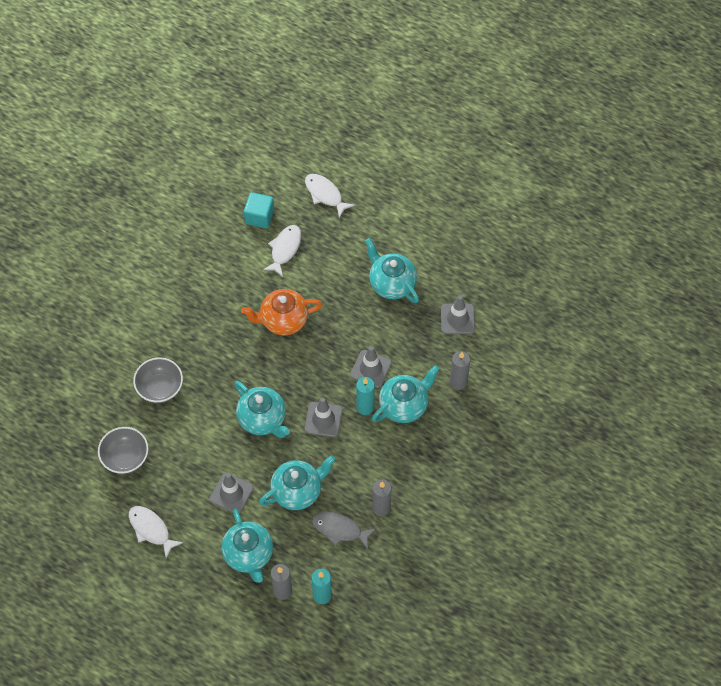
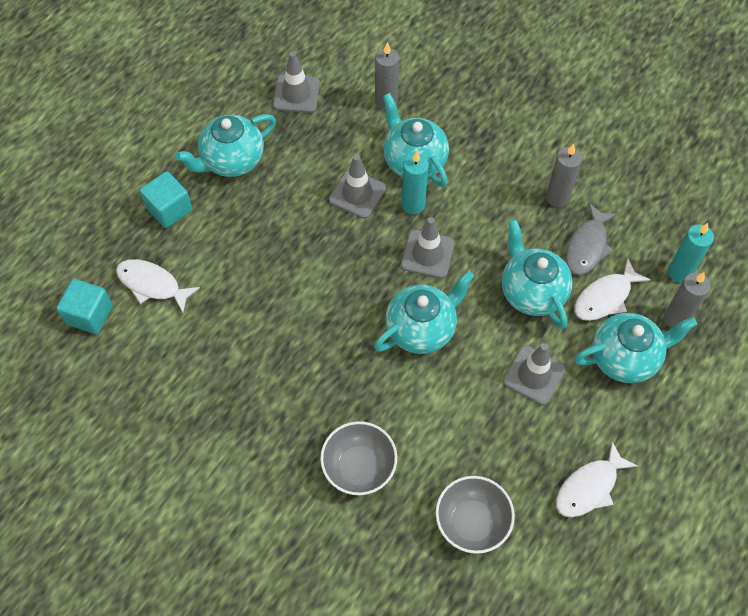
camera: 85 degrees left, 0 degrees up
(283, 320) = (268, 293): orange teapot -> none
(325, 194) = (73, 228): white fish -> white fish (605, 297)
(346, 250) = (169, 209): none -> turquoise cube

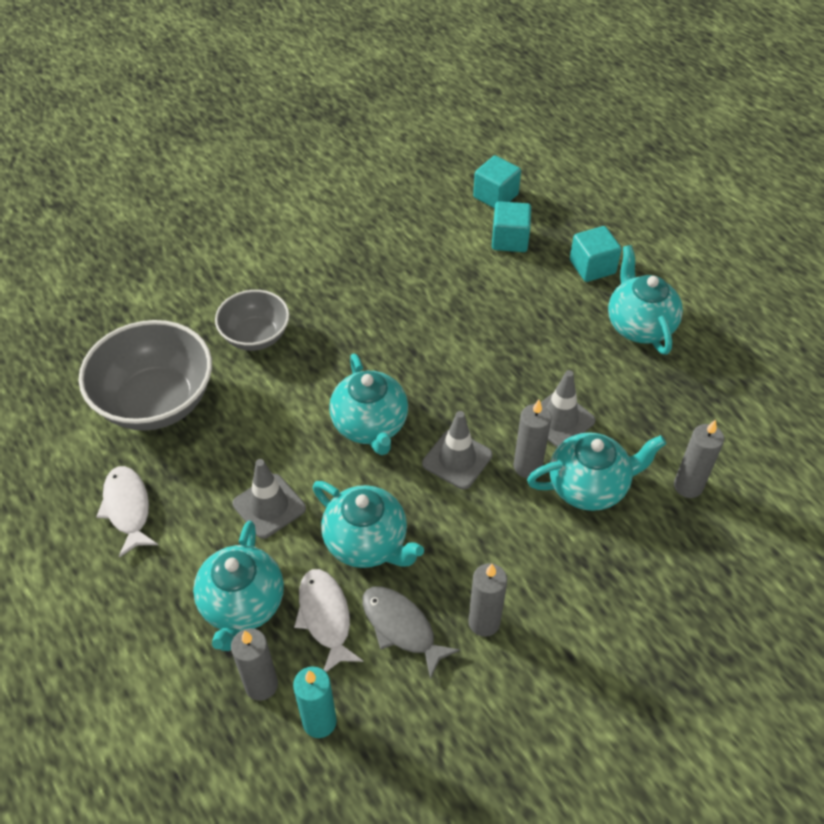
camera: 110 degrees right, 10 degrees down
(152, 285) = (510, 240): white fish -> turquoise cube
(296, 94) = (720, 402): grey traffic cone -> none
(413, 204) = (527, 466): turquoise candle -> grey candle
(472, 522) = (156, 401): grey bowl -> grey bowl, size x1.66
(532, 292) = (367, 542): turquoise teapot -> turquoise teapot turned 45 degrees clockwise

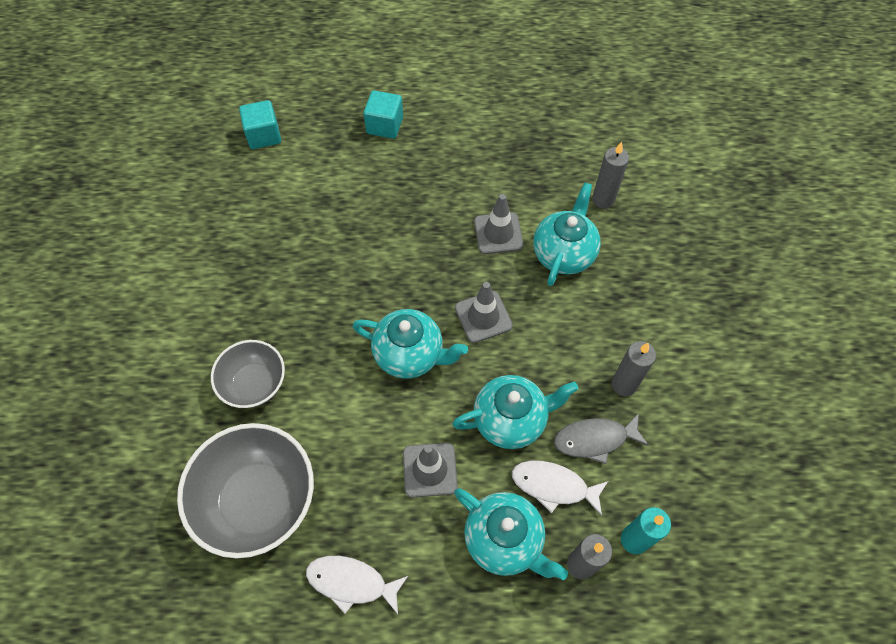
camera: 55 degrees left, 10 degrees up
(510, 240) = (314, 155): turquoise cube -> none
(527, 466) = (521, 278): grey candle -> none
(639, 325) = (458, 136): turquoise teapot -> none

